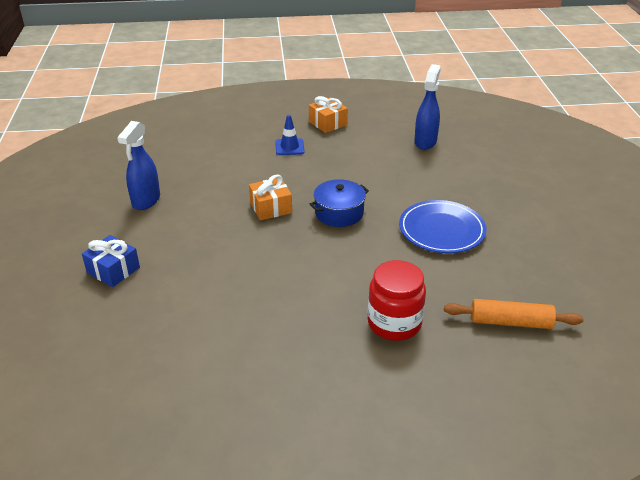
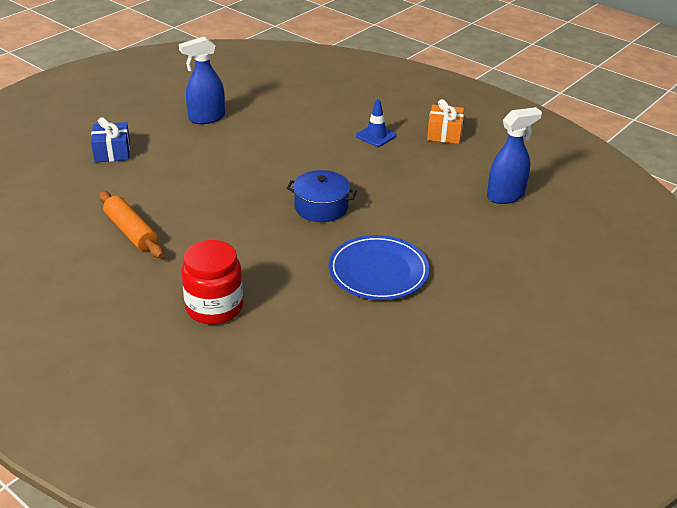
camera: 45 degrees right, 0 degrees up
(271, 208) = (279, 172): orange gift -> none
(510, 322) = (298, 372): orange rolling pin -> orange rolling pin (131, 232)

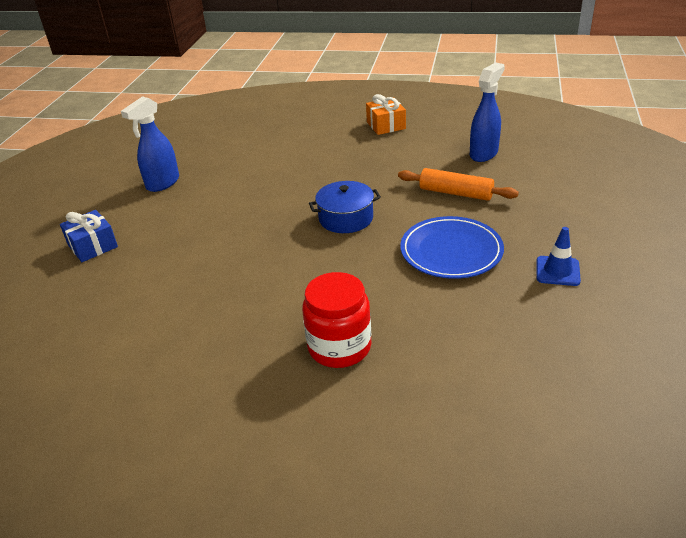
camera: 25 degrees left, 0 degrees up
(131, 232) = (184, 312): orange rolling pin -> orange rolling pin (455, 193)
(376, 136) = (332, 146): blue traffic cone -> blue traffic cone (557, 271)

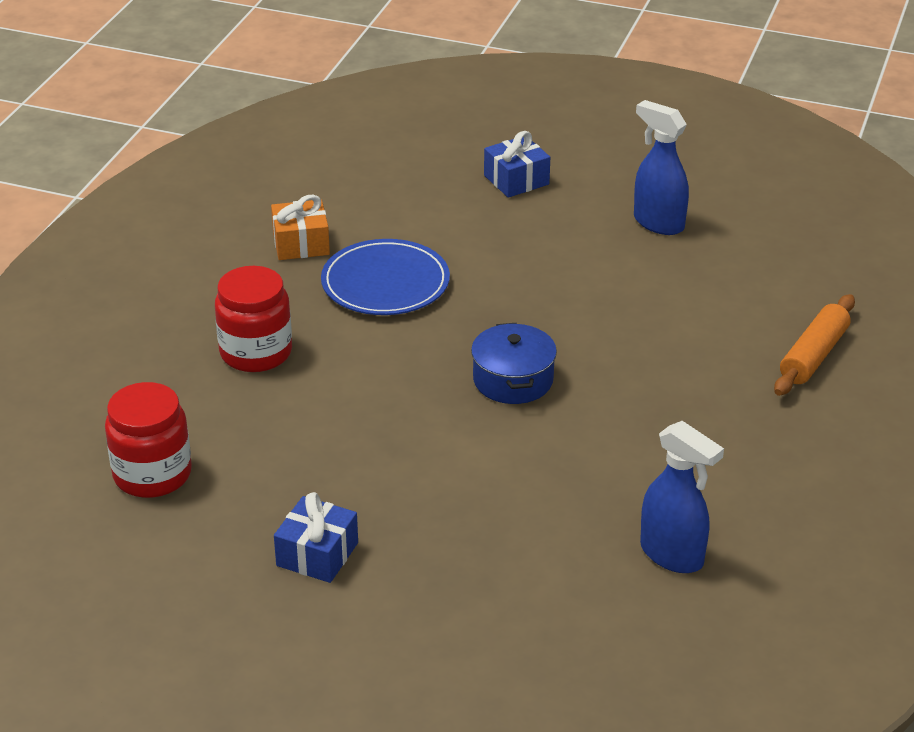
camera: 95 degrees right, 0 degrees up
(386, 125) = (809, 454): orange gift -> orange gift (301, 244)
(451, 251) = (399, 465): blue plate -> blue plate (385, 283)
(455, 193) = (549, 497): orange rolling pin -> orange rolling pin (813, 356)
(520, 375) = (152, 474): none -> red jar
(557, 271) = (317, 554): blue traffic cone -> blue gift

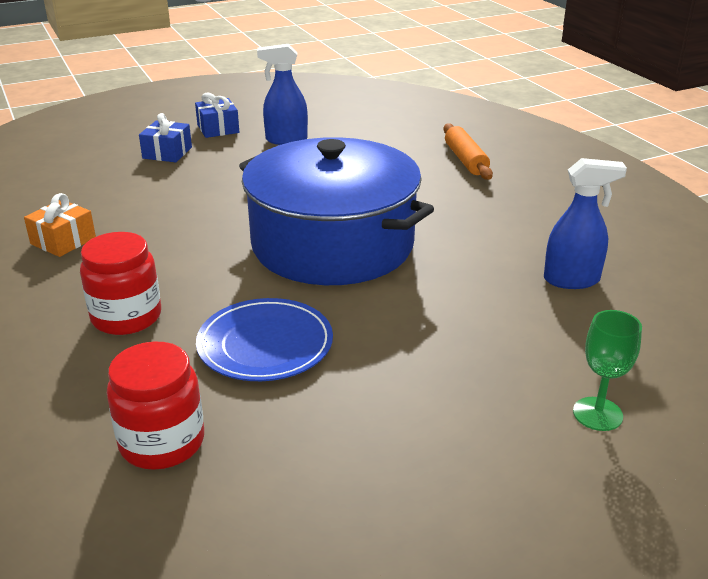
camera: 45 degrees left, 5 degrees down
(317, 554) = (378, 413): blue gift -> blue gift (218, 129)
(385, 283) = (163, 235): blue plate -> blue plate (265, 344)
(474, 673) = (597, 414): none -> green goblet
(513, 380) = (333, 244): blue pot -> blue pot, size x2.45

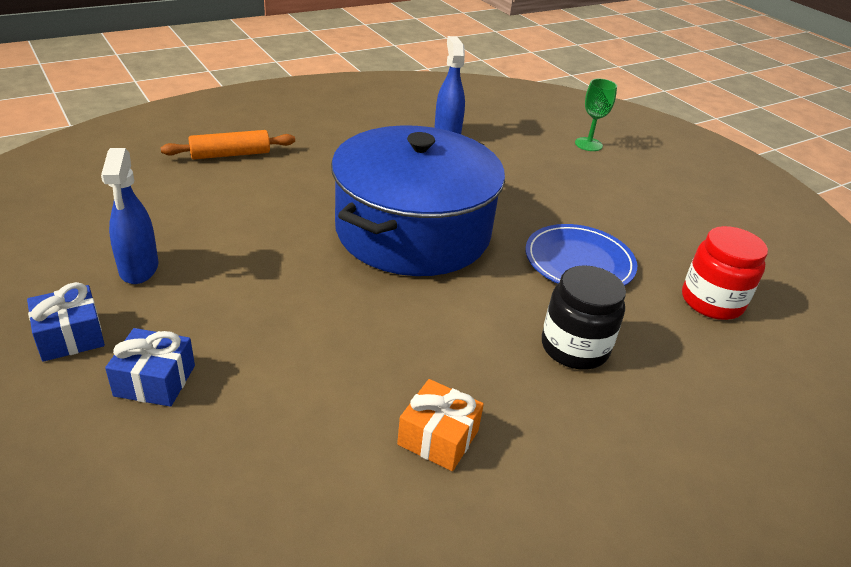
camera: 100 degrees left, 5 degrees up
(126, 317) = (574, 347): red jar -> black jar

